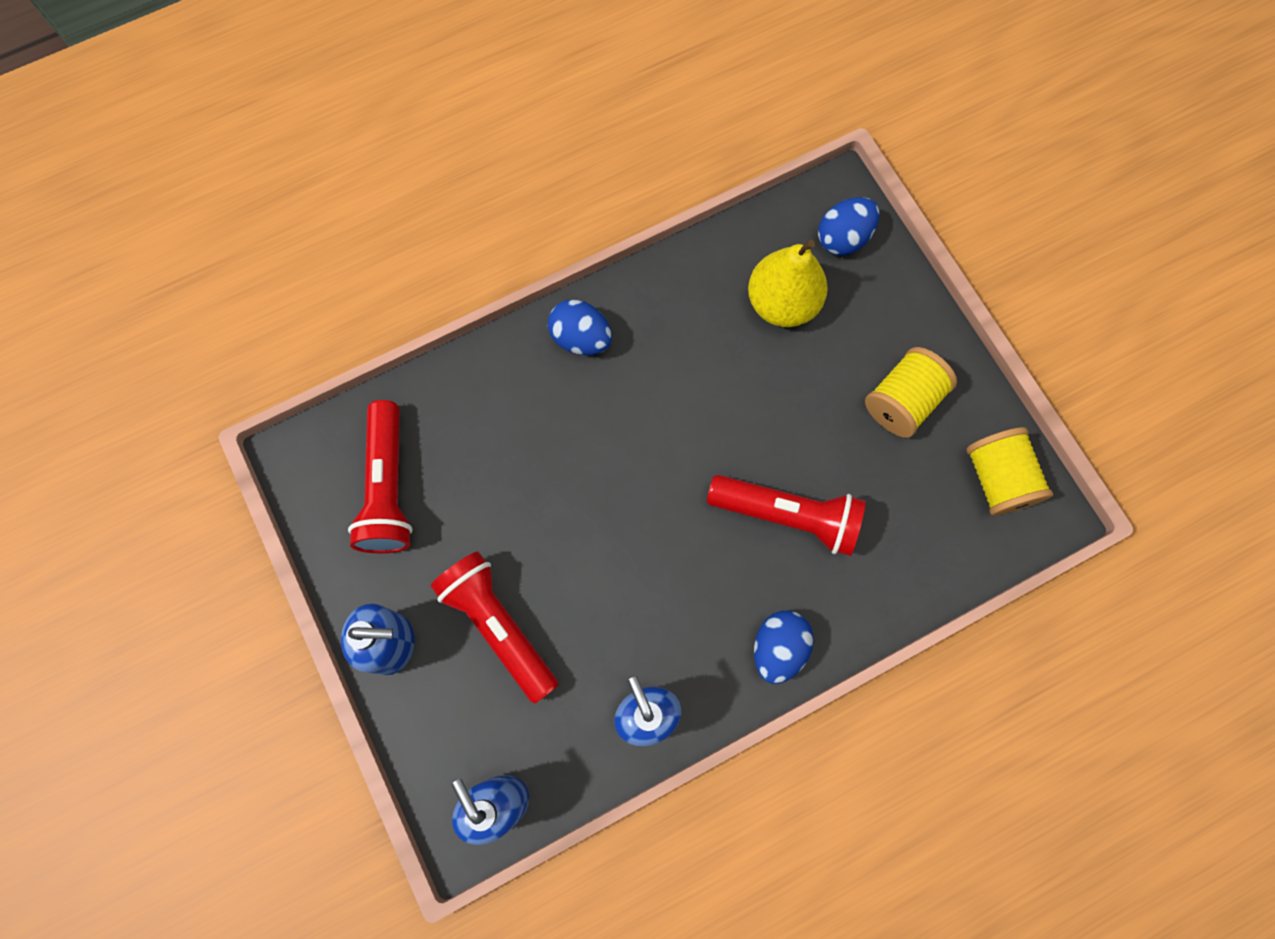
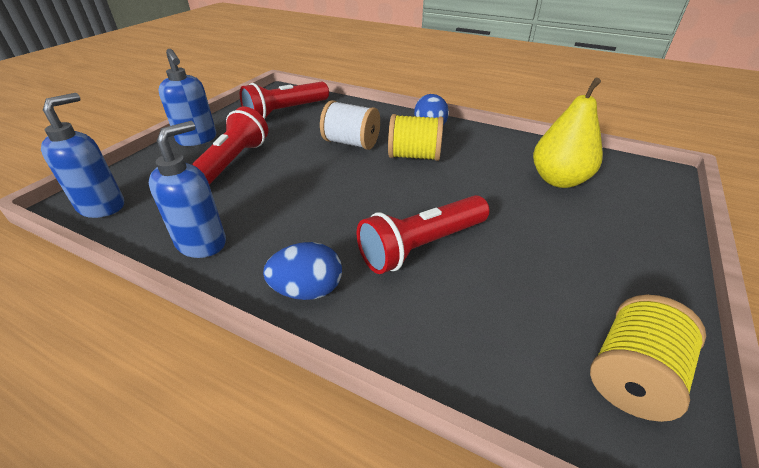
camera: 55 degrees right, 35 degrees down
(548, 457) = (351, 143): none -> white spool
(787, 516) = (422, 246): red flashlight -> red flashlight turned 75 degrees clockwise
(843, 238) = (641, 185): blue egg -> none
(902, 401) = (591, 267): yellow spool -> yellow spool (414, 156)

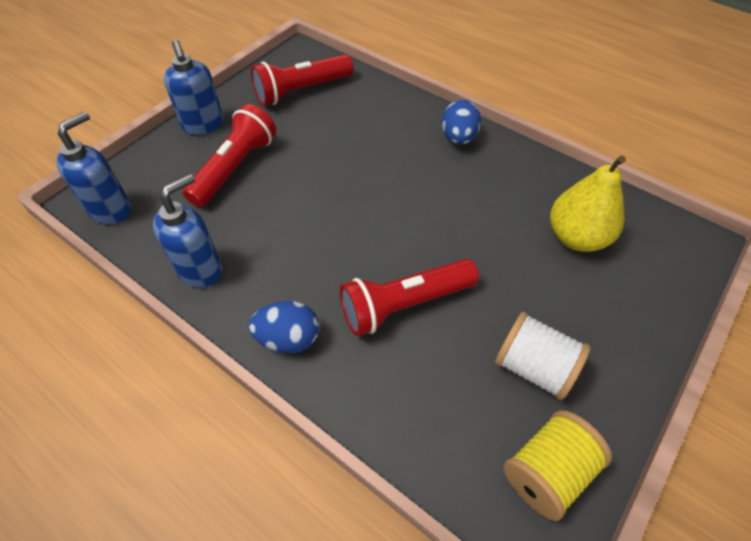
camera: 10 degrees right, 15 degrees up
(351, 143) = (365, 151): white spool -> white spool (533, 367)
(414, 156) = (429, 180): yellow spool -> none

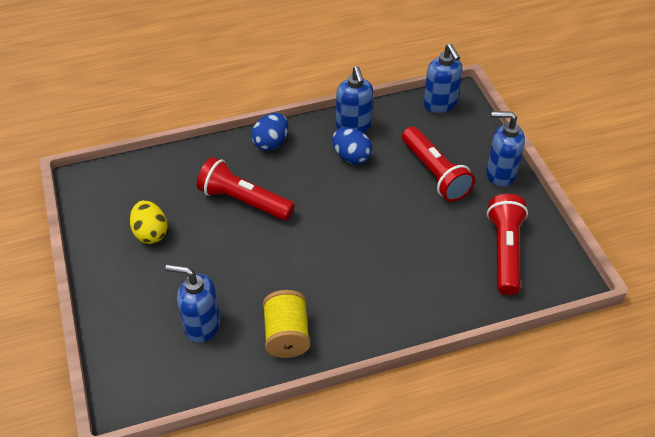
camera: 125 degrees right, 5 degrees down
(404, 304) = (244, 201): red flashlight -> red flashlight turned 75 degrees counterclockwise
(458, 138) = (359, 324): blue egg -> blue egg (351, 157)
(533, 367) = (151, 233): white spool -> yellow egg
(547, 472) = (103, 201): yellow spool -> yellow spool (286, 335)
(576, 237) = (202, 325): yellow pear -> blue soap dispenser

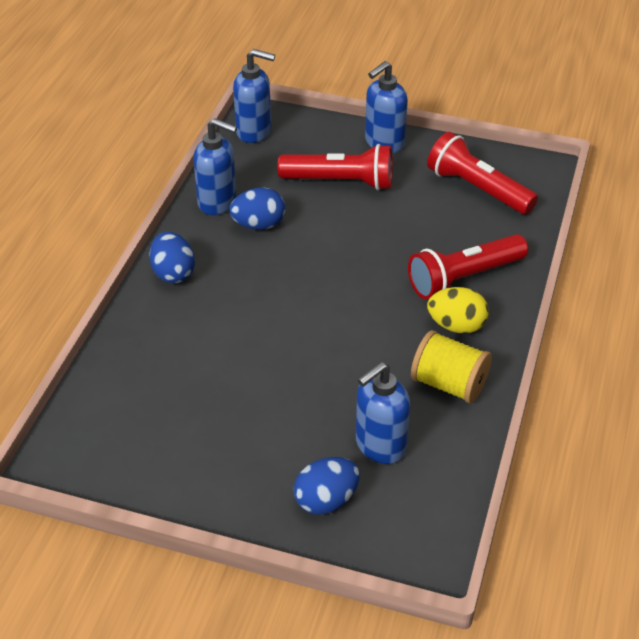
camera: 55 degrees left, 5 degrees down
(136, 322) = (326, 500): none -> blue egg
(151, 233) = (205, 432): yellow egg -> yellow egg (456, 326)
(244, 201) = (236, 333): red flashlight -> red flashlight (464, 278)

